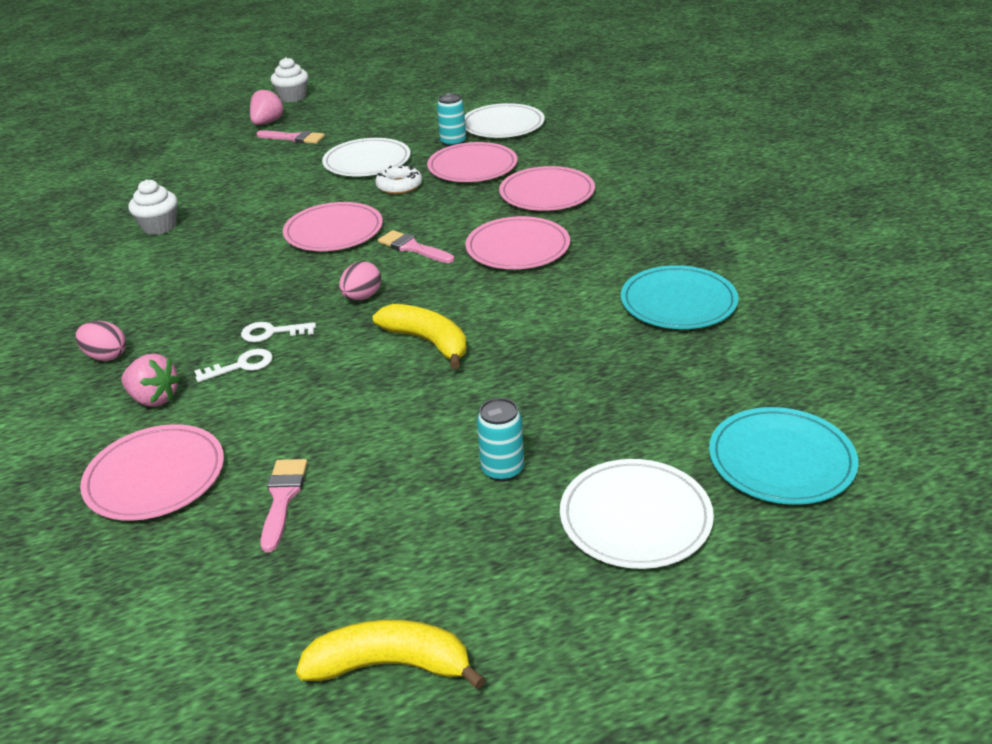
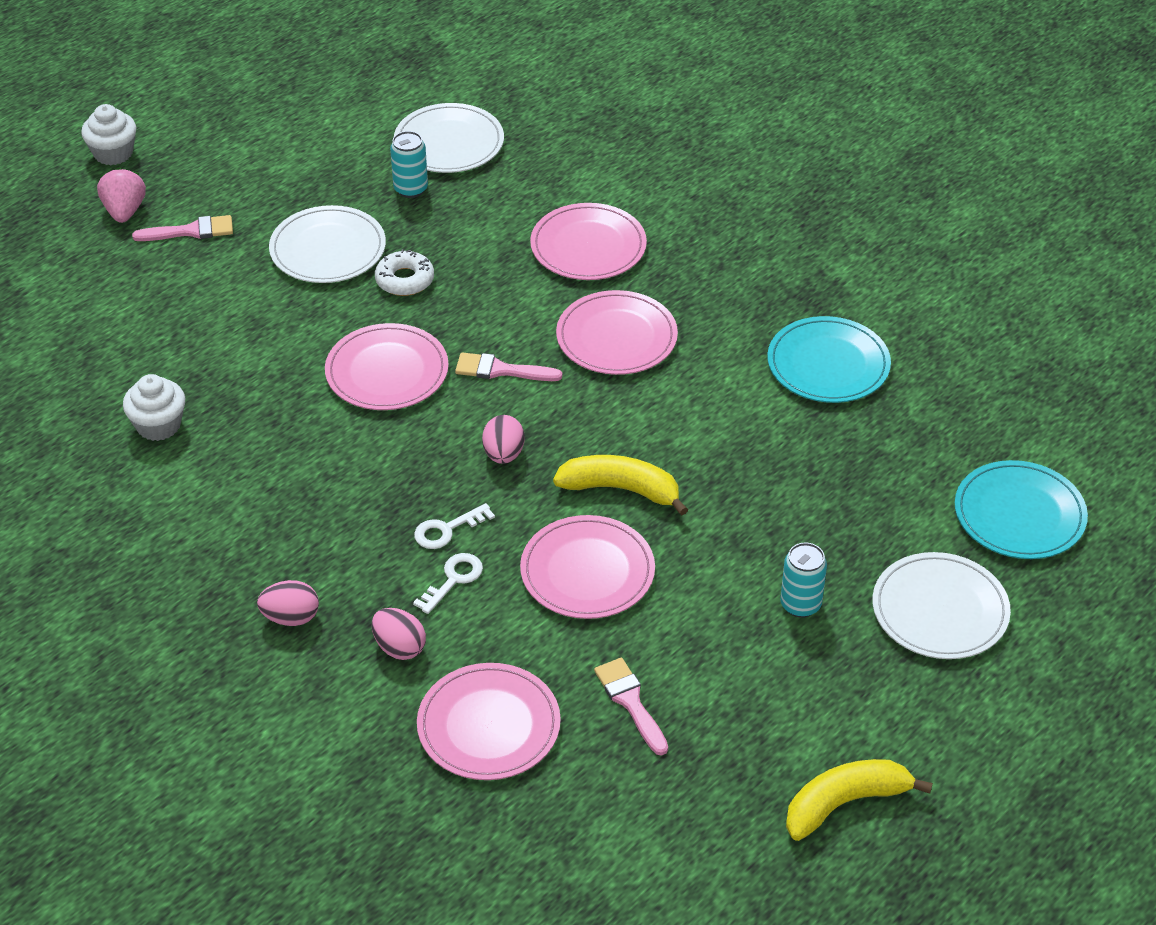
camera: 30 degrees left, 10 degrees up
(154, 399) = (399, 647): pink strawberry -> pink egg
(472, 166) = (468, 225): pink plate -> pink plate (587, 571)

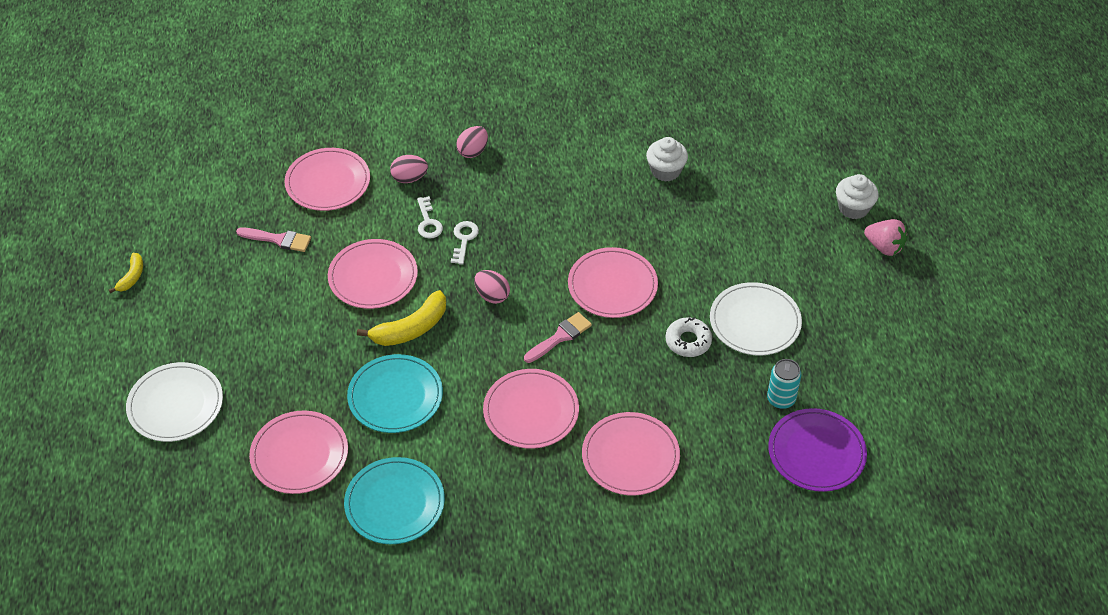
camera: 130 degrees right, 5 degrees up
(113, 153) = (956, 271): white cupcake -> white cupcake (853, 208)
(191, 231) = (834, 267): pink brush -> none
(449, 143) = (816, 452): white plate -> purple plate
(800, 604) = (250, 347): turquoise can -> none
(844, 803) = (132, 277): yellow banana -> yellow banana, size x0.56
(867, 466) = (299, 454): none -> pink plate
(1019, 514) = (184, 499): turquoise plate -> turquoise plate (395, 396)

